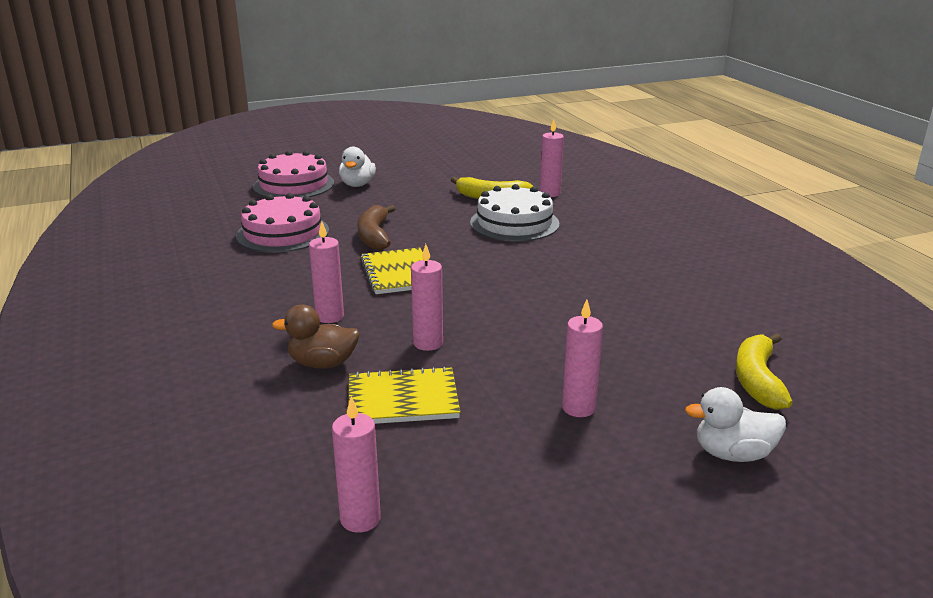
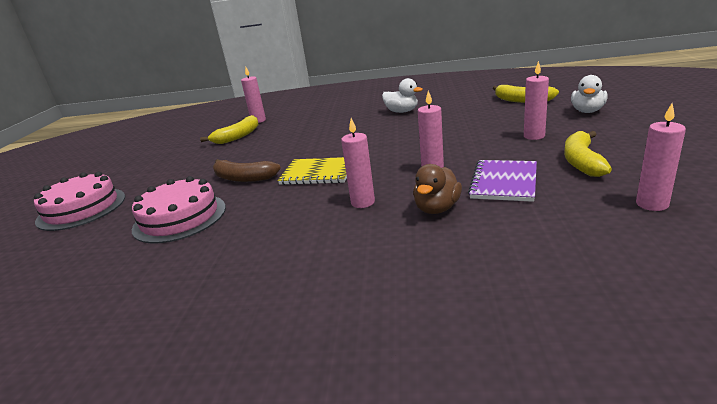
camera: 60 degrees left, 0 degrees up
(357, 184) = (134, 180): white duck -> white duck (402, 111)
(403, 399) = (504, 182): yellow notebook -> purple notebook
(489, 457) = (581, 162): none -> yellow banana
(514, 223) = (287, 133): white cake -> none

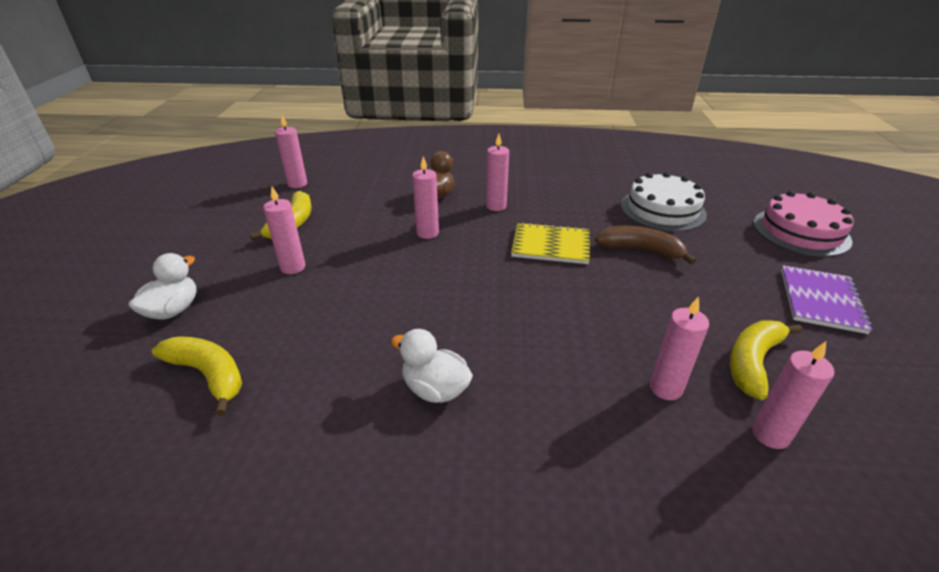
camera: 175 degrees right, 10 degrees up
(180, 217) = (662, 209): pink cake -> white cake
(290, 125) = (665, 388): none -> pink candle
(504, 182) = (373, 211): purple notebook -> purple notebook (820, 300)

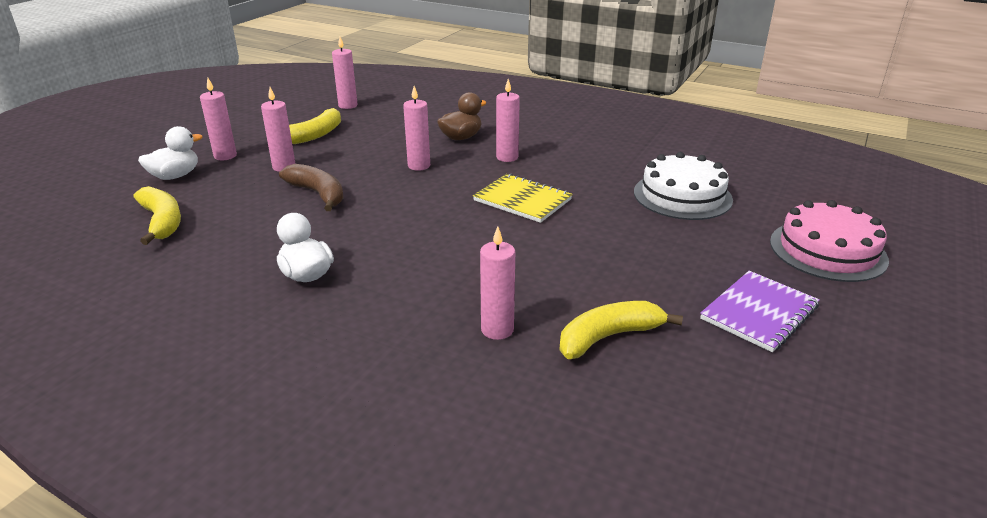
camera: 25 degrees right, 5 degrees down
(640, 250) = (610, 224): brown banana -> brown banana (318, 194)
(770, 434) = (552, 389): pink candle -> pink candle (225, 156)

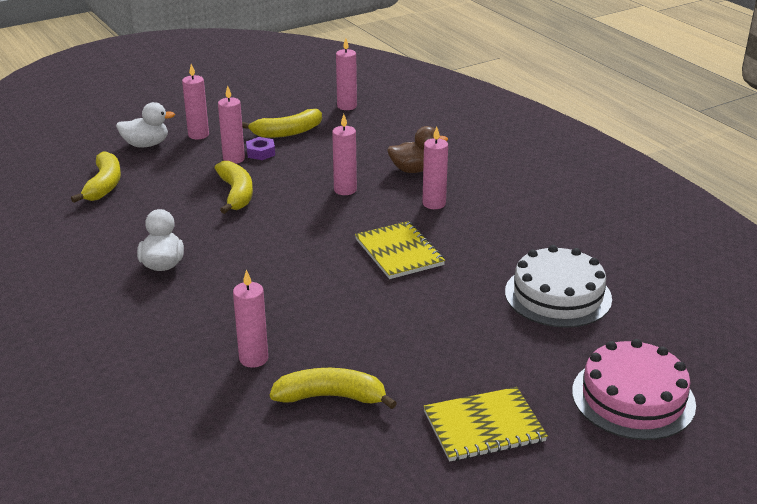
camera: 30 degrees right, 0 degrees up
(306, 156) = (261, 153): none -> purple nut
(318, 194) = (236, 194): brown banana -> yellow banana
(759, 312) = (484, 426): purple notebook -> yellow notebook

